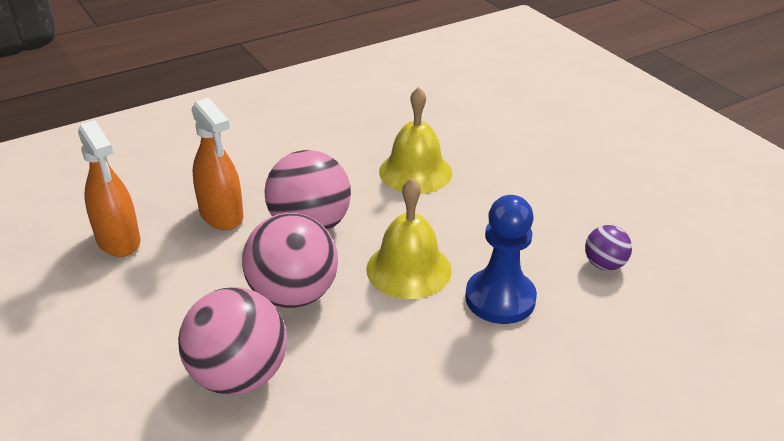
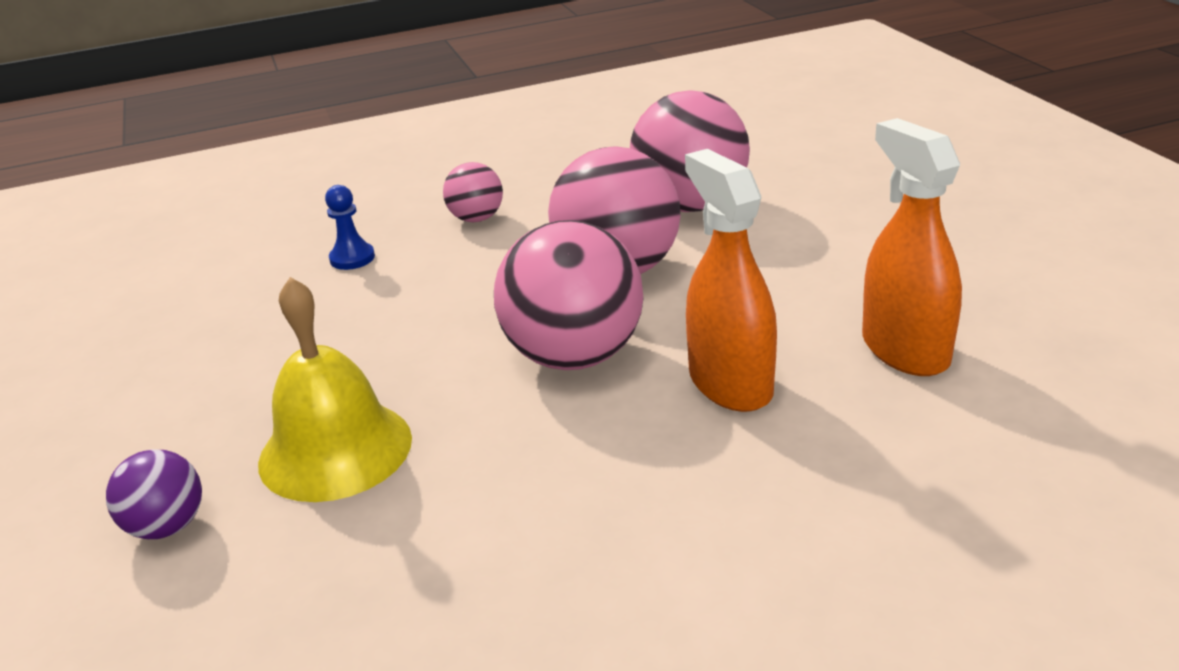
camera: 165 degrees left, 5 degrees down
(408, 269) = (447, 292): yellow bell -> none
(424, 350) = (476, 219): none -> pink ball
(500, 298) = (352, 258): blue pawn -> blue pawn, size x0.49
(604, 264) = (181, 287): purple ball -> purple ball (167, 526)

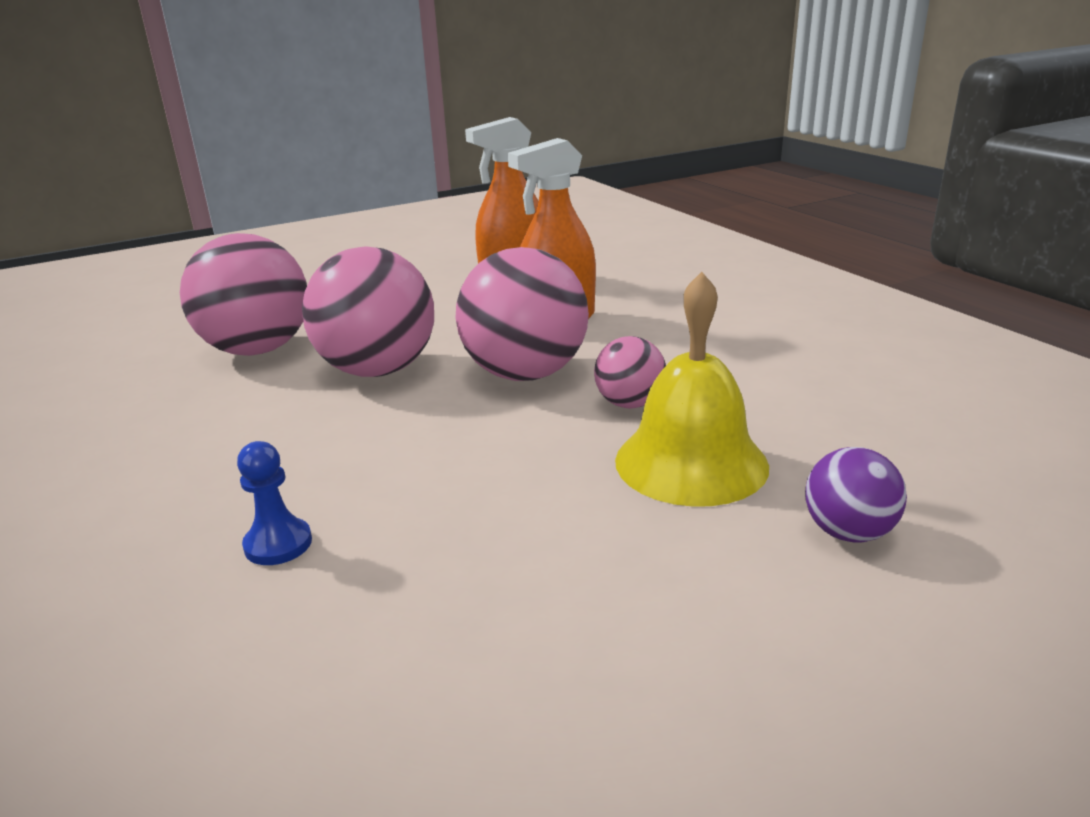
camera: 100 degrees left, 5 degrees down
(476, 219) = (210, 463): pink ball -> pink ball (629, 404)

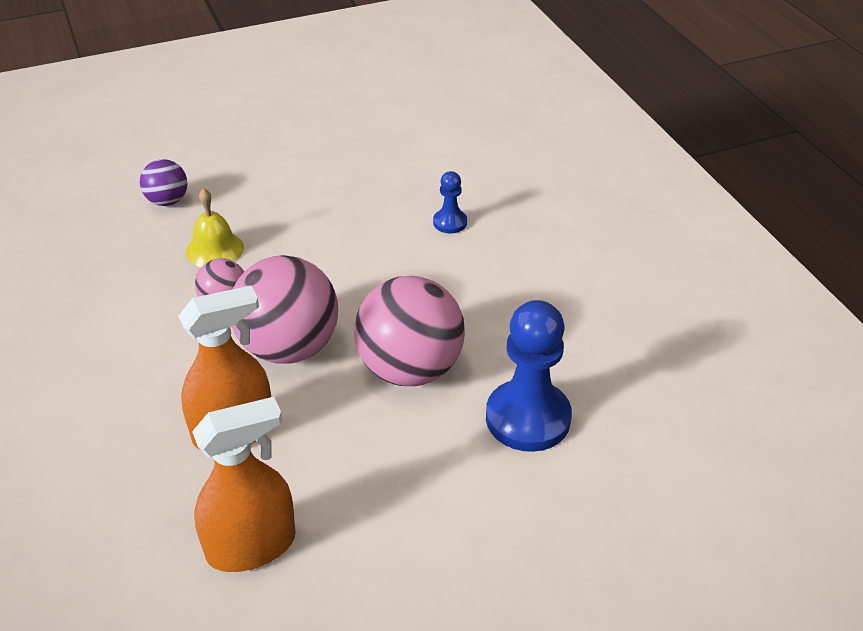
camera: 175 degrees left, 15 degrees up
(257, 350) = (528, 418): pink ball -> blue pawn
(691, 462) = (215, 249): yellow bell -> yellow bell, size x0.63

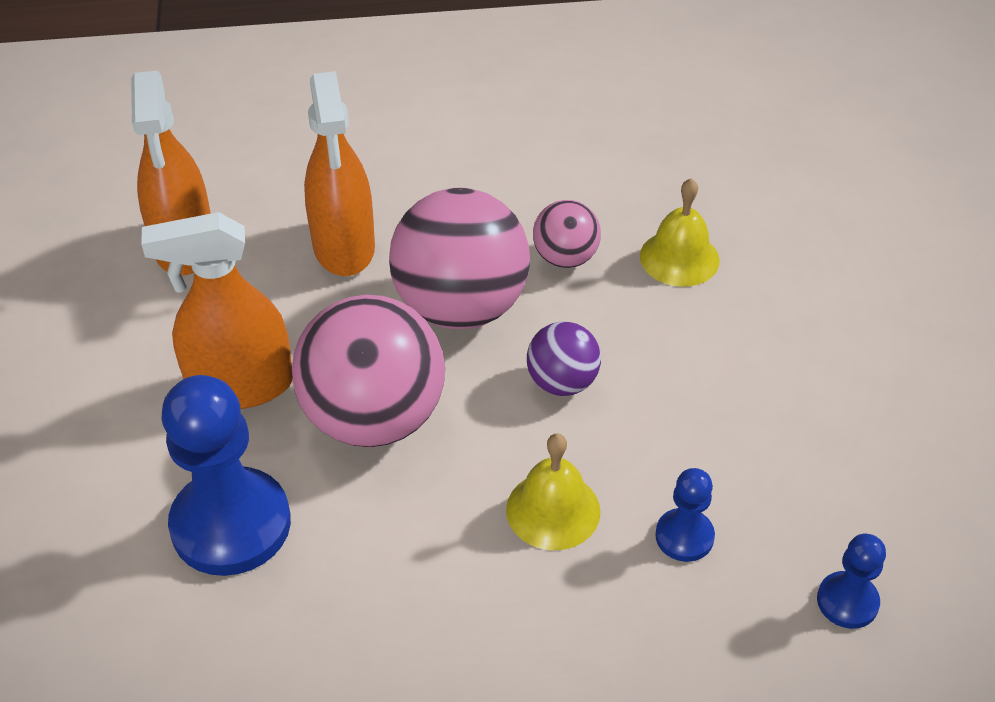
camera: 105 degrees right, 5 degrees up
(167, 201) = (800, 221): purple ball -> purple ball (562, 382)
(404, 452) = (240, 386): none -> orange spray bottle
(453, 274) = (553, 510): none -> yellow bell
(467, 167) = (847, 601): none -> blue pawn

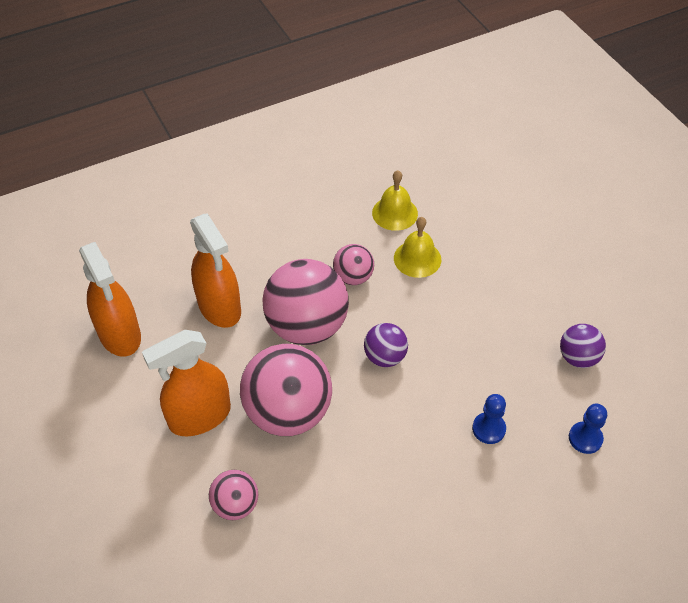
camera: 20 degrees left, 5 degrees up
(231, 524) = (236, 505): blue pawn -> pink ball
(553, 510) = (413, 436): yellow bell -> yellow bell (394, 213)
(888, 473) = (578, 357): none -> purple ball

